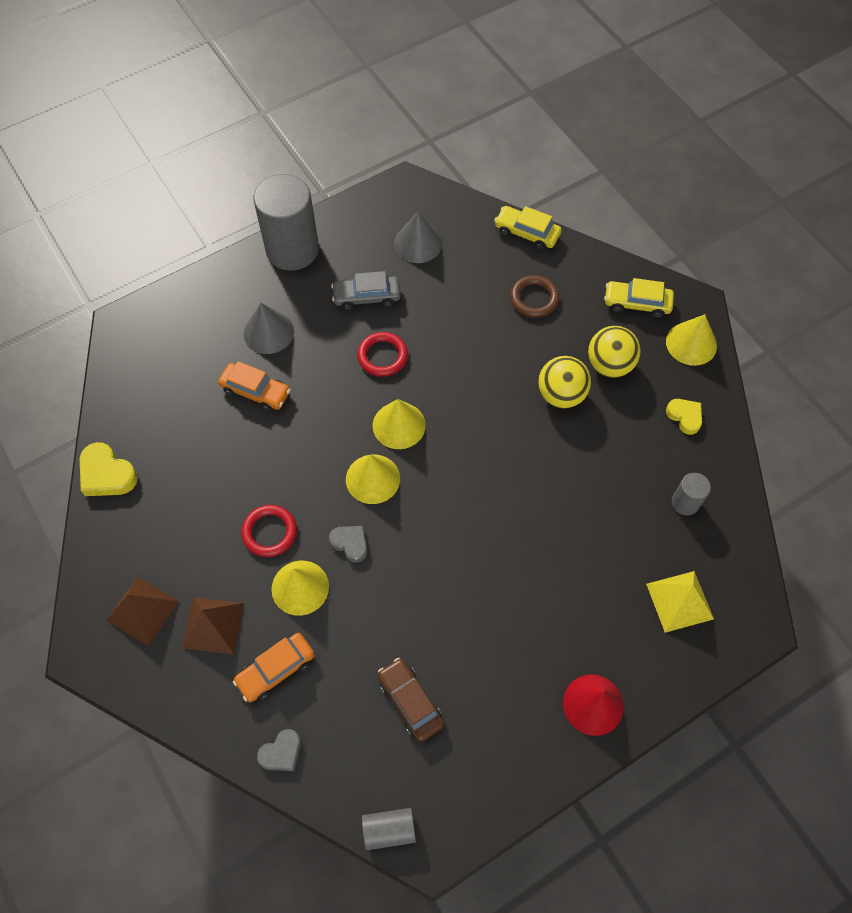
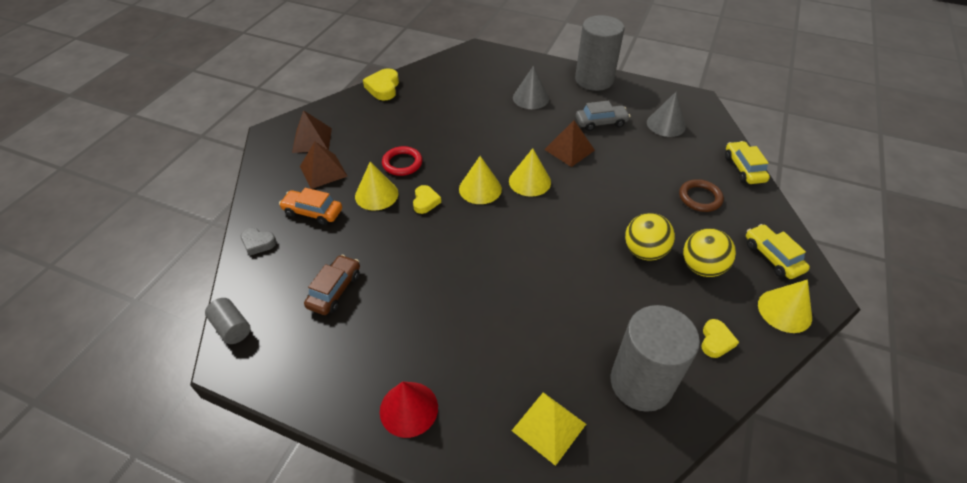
camera: 55 degrees right, 15 degrees down
(255, 391) = (487, 112): orange car -> none
(350, 543) = (425, 201): grey heart -> yellow heart
(366, 297) = (601, 122): grey car -> grey car turned 120 degrees clockwise
(382, 356) = (569, 149): red ring -> brown pyramid
(685, 502) = (641, 383): grey cylinder -> grey cylinder, size x2.15

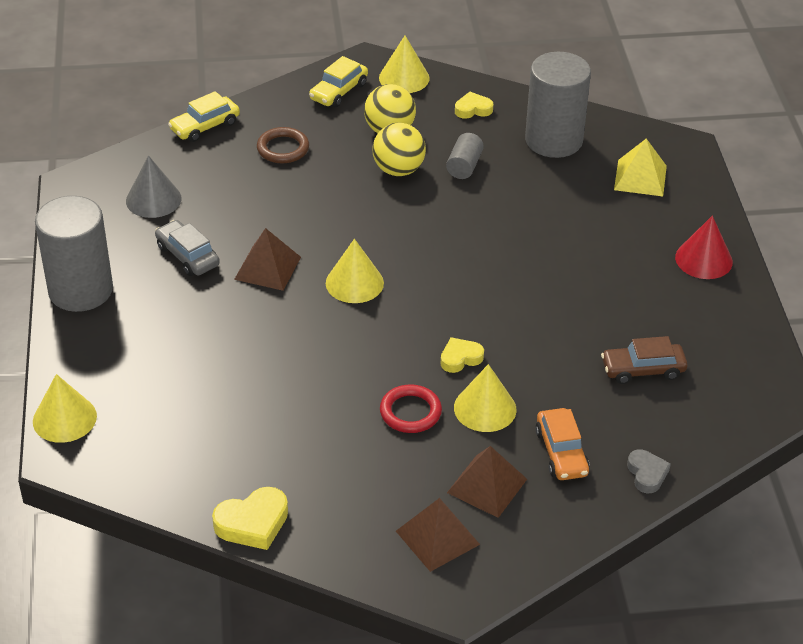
camera: 120 degrees left, 5 degrees down
(232, 327) = (754, 423): grey cylinder -> grey cylinder (464, 166)
(480, 189) = (401, 320): yellow cone -> yellow cone (64, 418)
(530, 98) = (171, 340): grey cone -> none

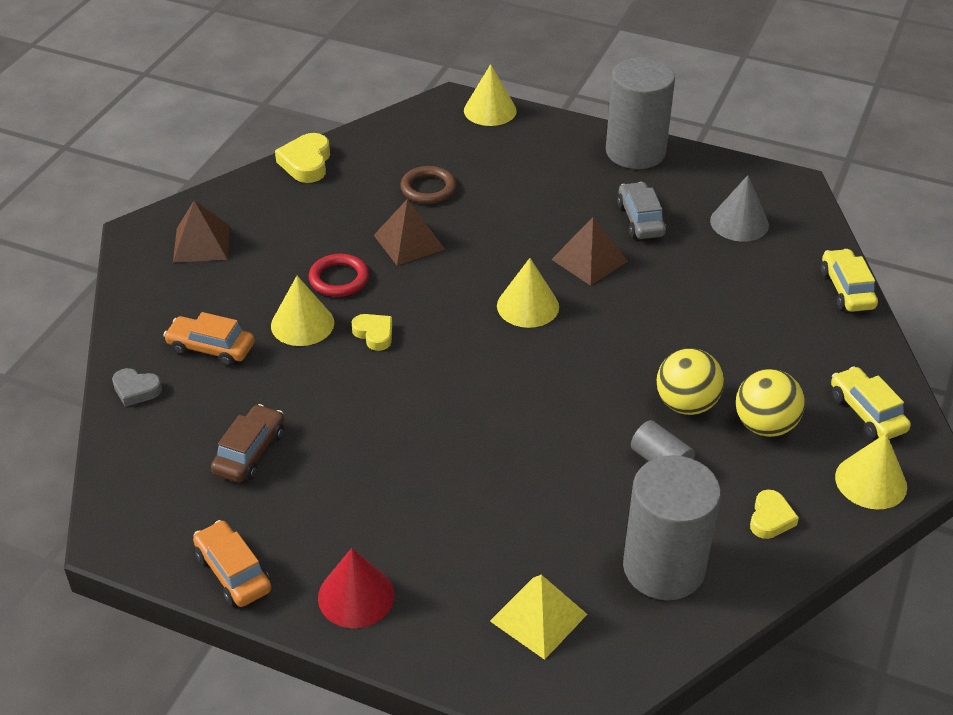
camera: 120 degrees right, 0 degrees up
(188, 256) = (640, 219): grey car -> grey car turned 90 degrees counterclockwise
(283, 148) = (775, 331): brown ring -> brown ring (428, 188)
(460, 358) = (374, 334): yellow heart -> yellow heart turned 45 degrees counterclockwise
(487, 485) = (222, 290): brown pyramid -> brown pyramid (409, 242)
(745, 325) = (233, 572): none -> orange car

